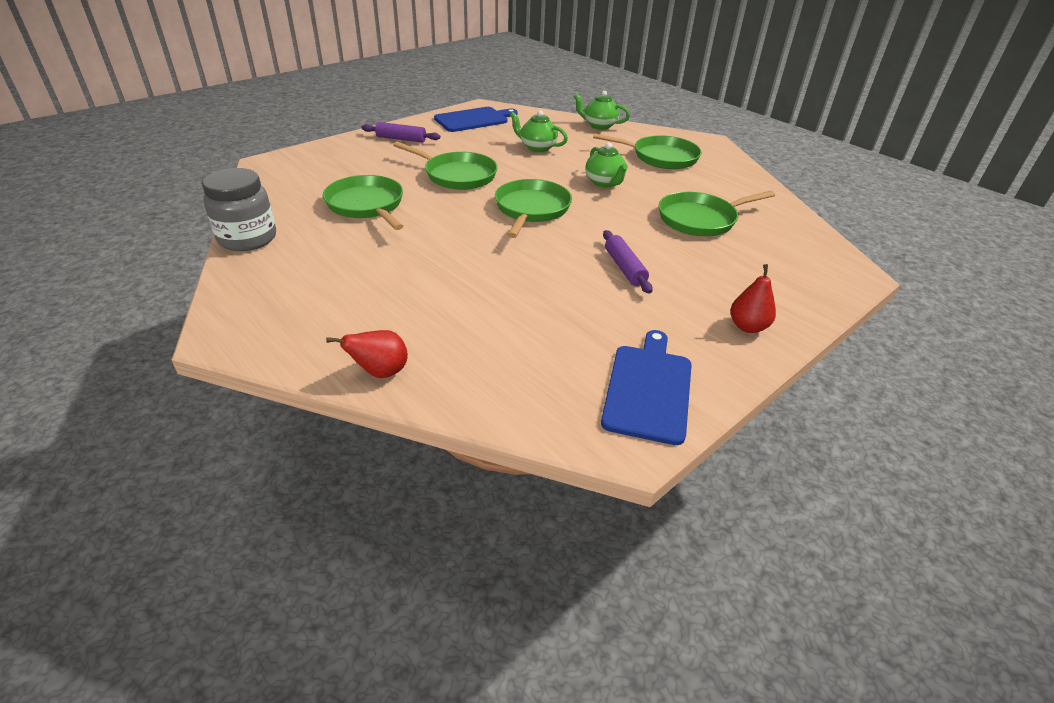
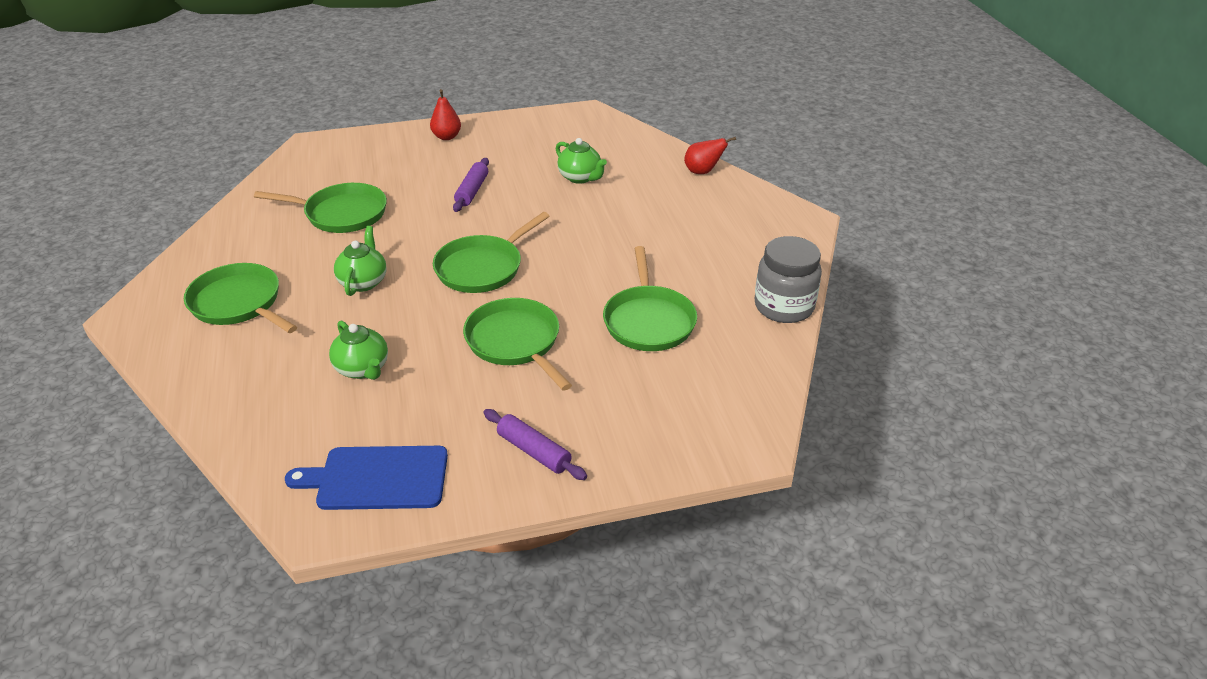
camera: 150 degrees left, 0 degrees up
(599, 125) = (211, 396): green teapot -> green teapot (580, 177)
(648, 389) = (552, 127): blue cutting board -> none

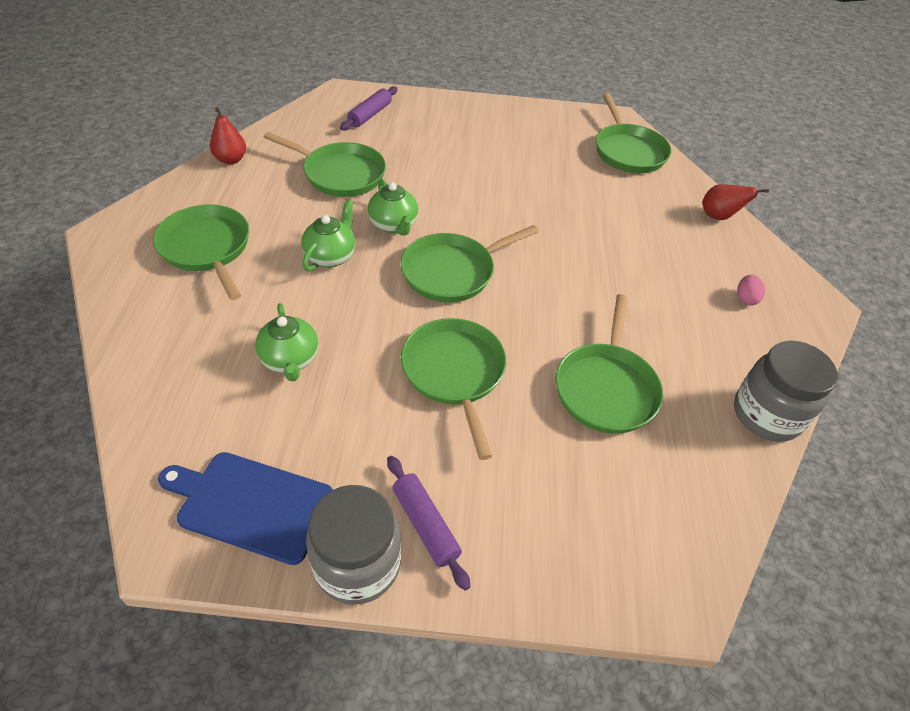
camera: 15 degrees right, 10 degrees up
(446, 137) = (470, 114): red pear -> red pear (231, 160)
(472, 191) = (473, 180): purple rolling pin -> purple rolling pin (370, 115)
(488, 492) = (357, 564): none -> grey jar
(580, 177) = (587, 191): green teapot -> green teapot (394, 225)
(606, 137) = (628, 151): none -> green pan
(743, 229) = (745, 299): none -> pink egg

